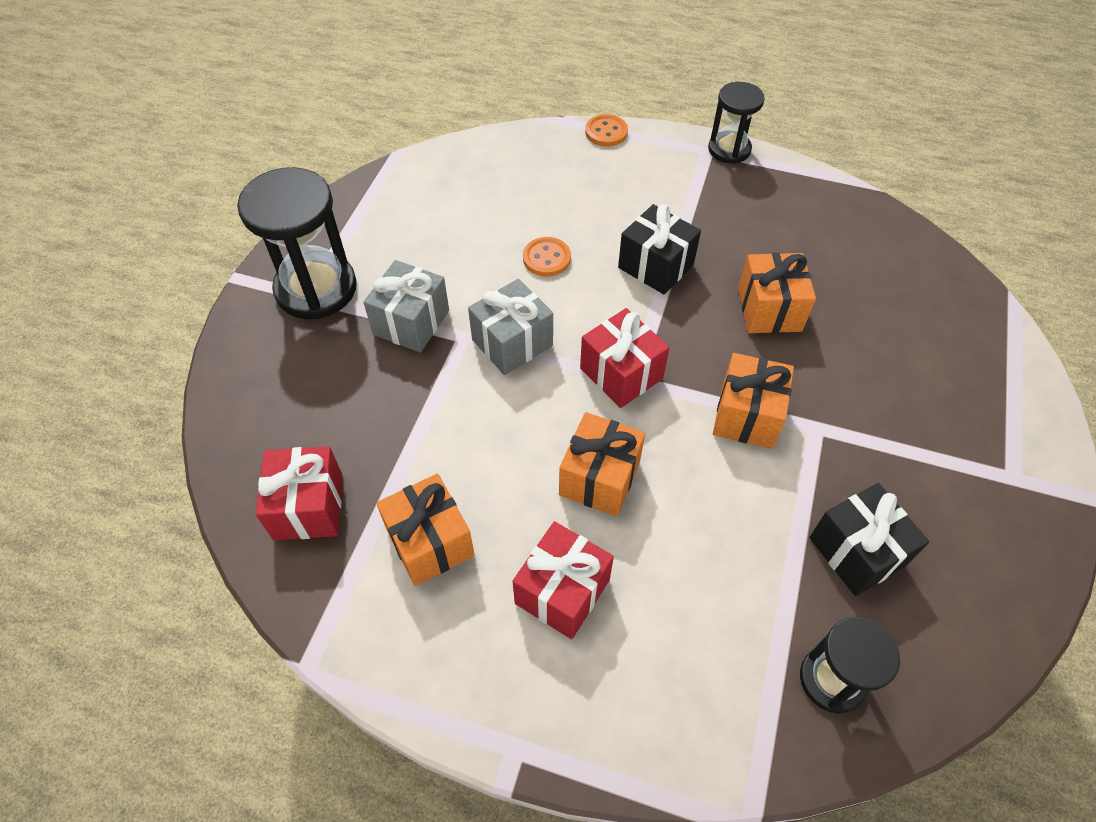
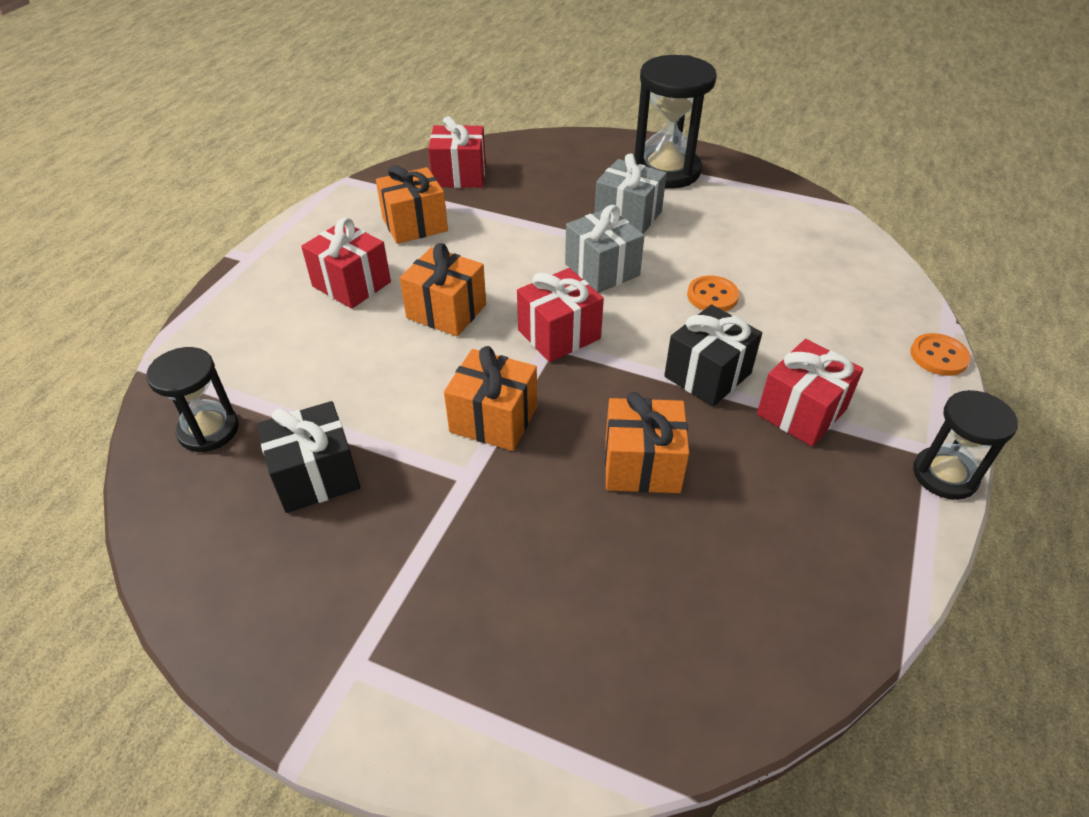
camera: 95 degrees right, 10 degrees down
(686, 213) = (801, 412): none -> red gift

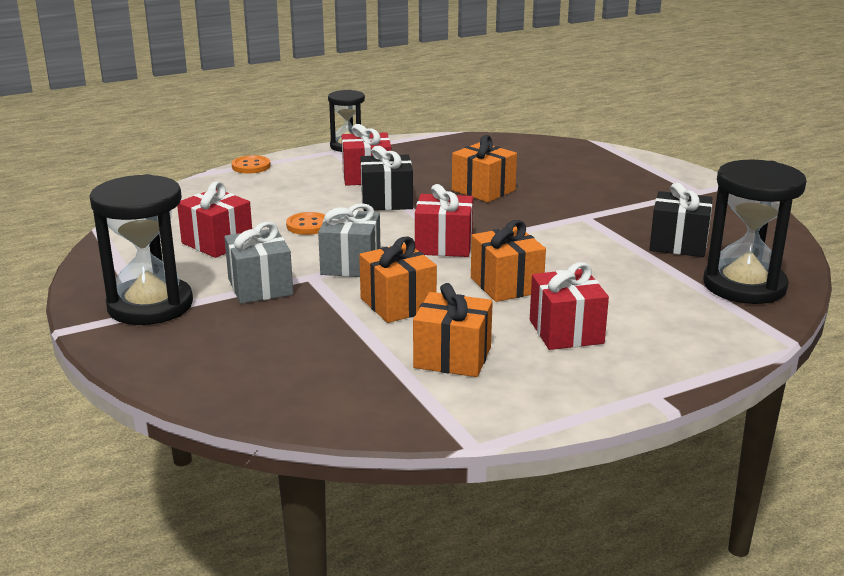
camera: 140 degrees left, 20 degrees down
(209, 430) = (744, 286): black hourglass -> black hourglass, size x1.67
(459, 175) = (339, 389): red gift -> red gift (217, 243)
(493, 419) = (542, 228): orange gift -> orange gift (398, 304)

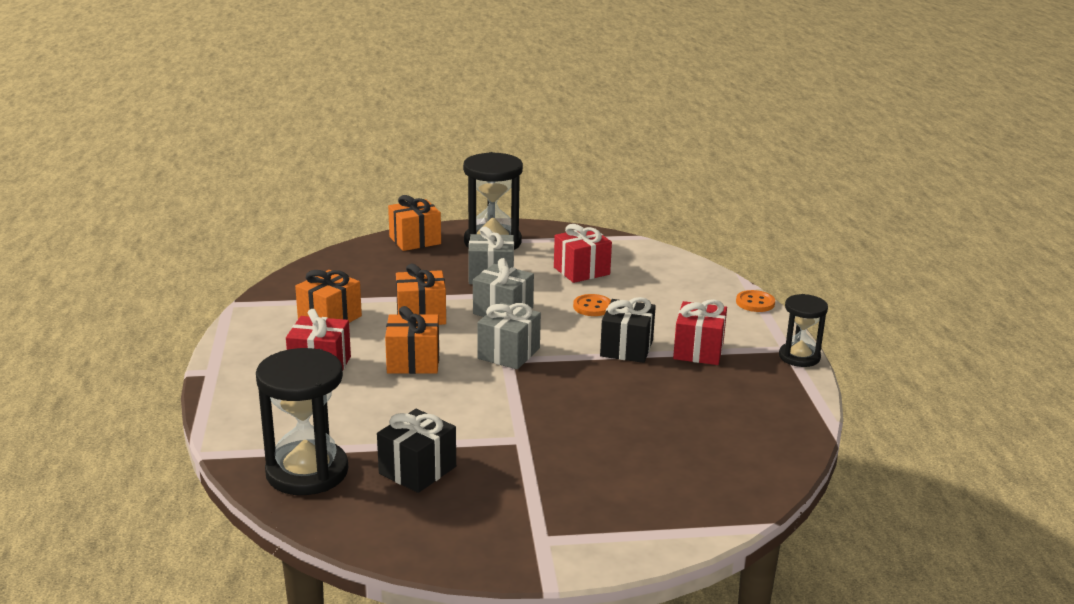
camera: 110 degrees right, 0 degrees up
(444, 245) = (509, 353): red gift -> grey gift
(483, 190) = (626, 402): orange gift -> orange gift (415, 240)

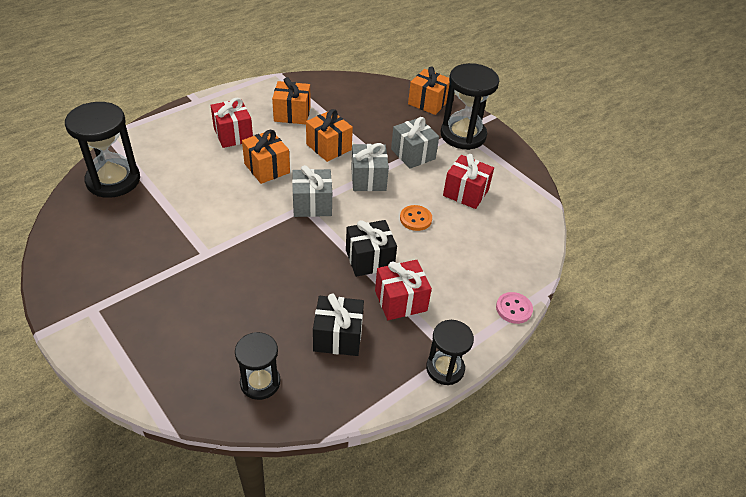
camera: 55 degrees right, 20 degrees up
(417, 470) = (141, 222): black gift -> black gift (338, 337)
(744, 456) = (260, 382): none -> black hourglass
(755, 303) = (513, 309): orange button -> pink button

